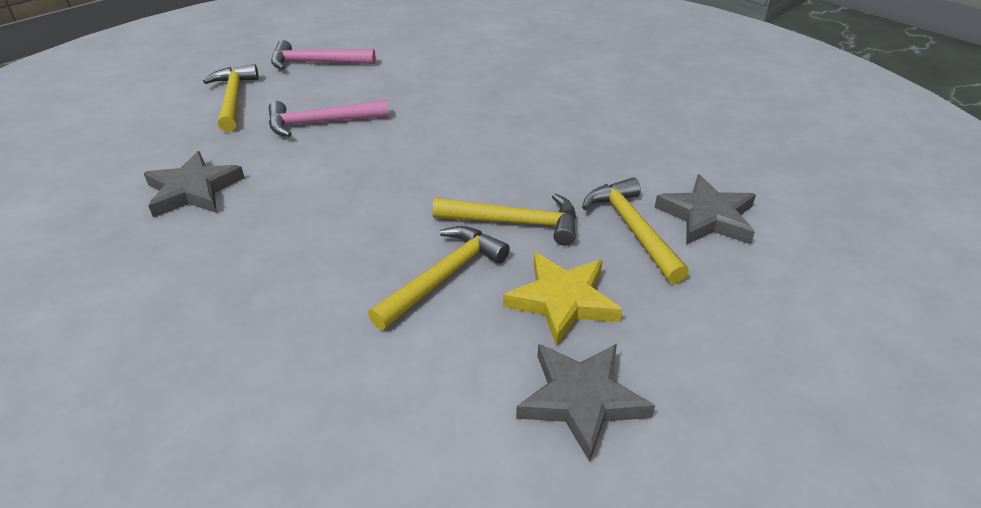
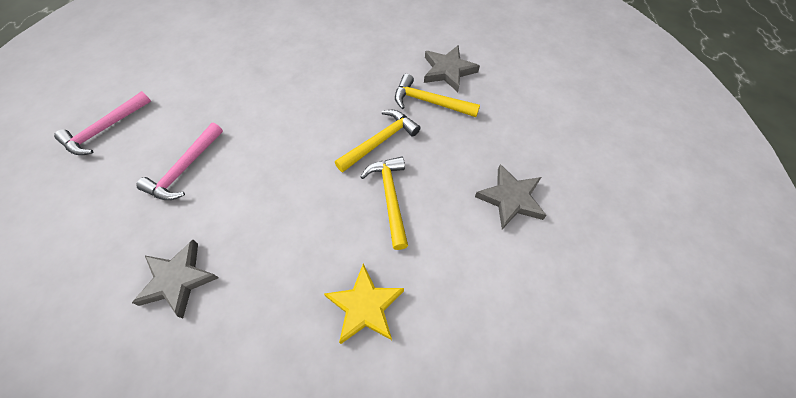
camera: 50 degrees left, 20 degrees up
(234, 99) = (89, 201): yellow hammer -> none
(562, 300) = (450, 162): yellow star -> yellow star (365, 306)

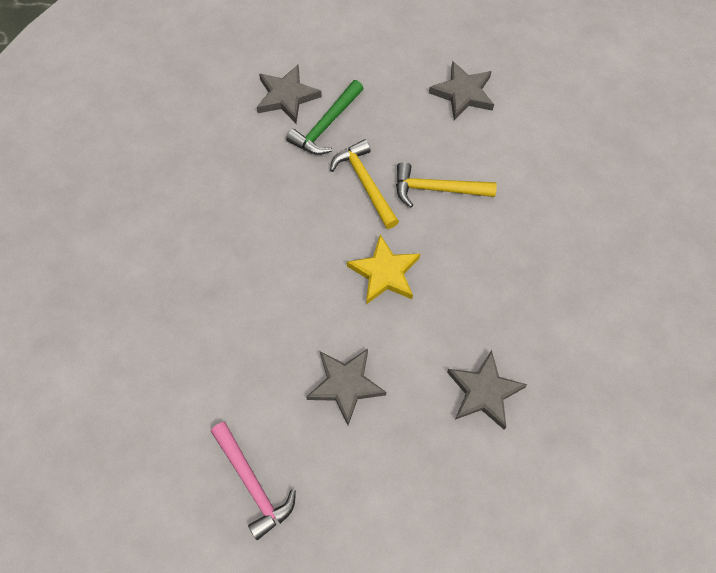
camera: 75 degrees left, 5 degrees up
(184, 169) = (345, 385): pink hammer -> grey star
(365, 306) = (542, 232): yellow star -> yellow star (384, 273)
(430, 102) = (326, 125): yellow hammer -> green hammer

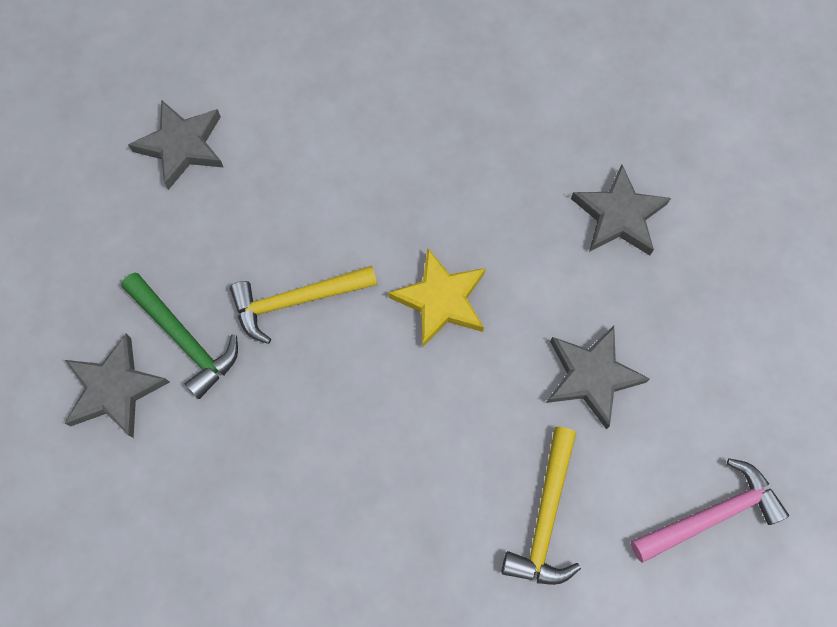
camera: 80 degrees left, 5 degrees up
(437, 189) = (327, 210): yellow hammer -> yellow hammer (545, 516)

